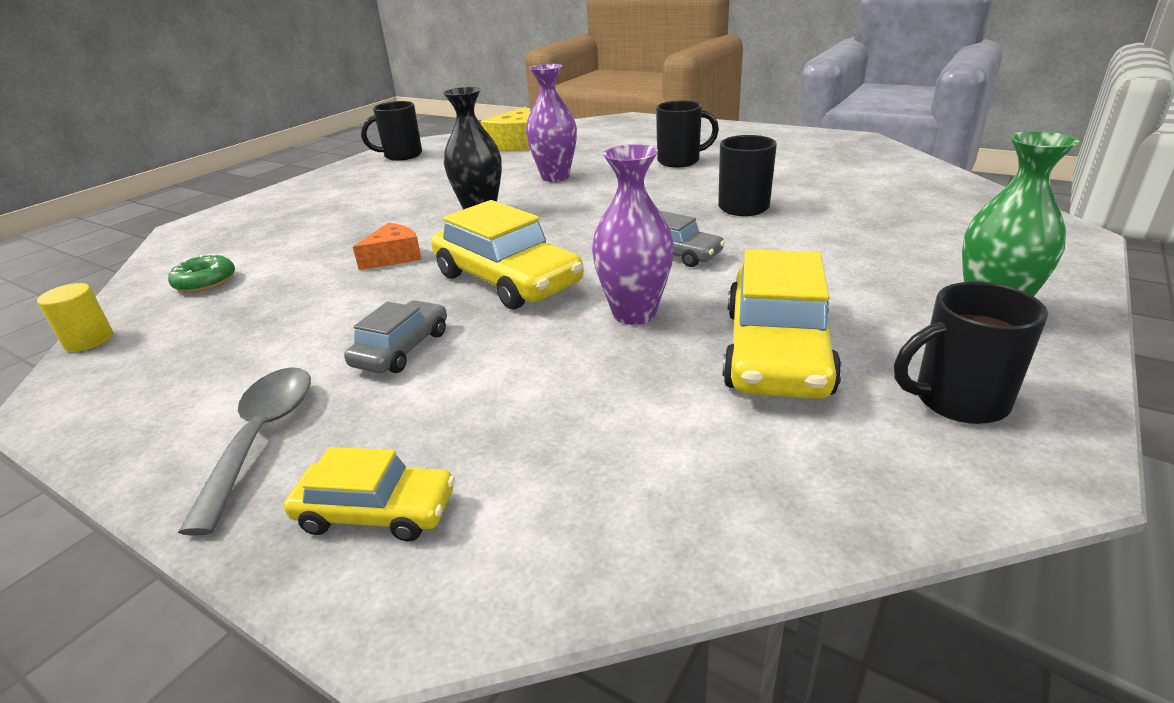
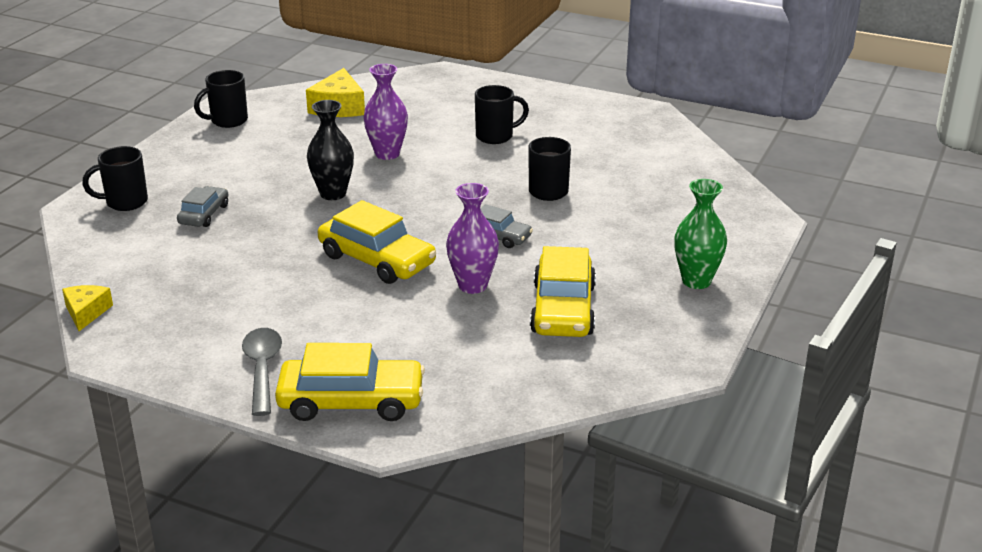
camera: 10 degrees left, 0 degrees up
(89, 340) = (86, 312): yellow cylinder -> yellow cheese
(205, 282) = (137, 264): green donut -> none
(376, 512) = (351, 401): yellow car -> yellow car, size x1.75
(394, 257) = (279, 239): orange cheese -> none
(402, 349) = (322, 313): grey car -> grey car (204, 214)
(957, 401) = (658, 336): black mug -> black mug (125, 202)

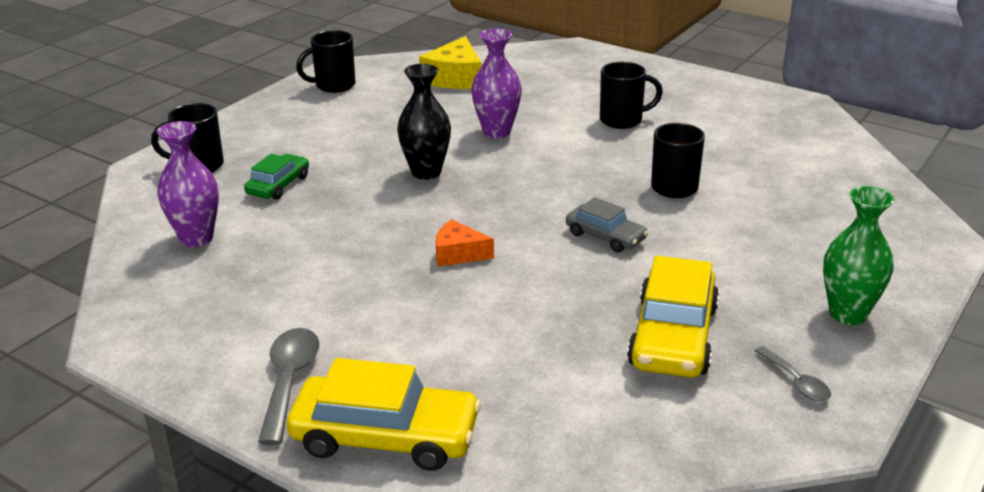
camera: 10 degrees right, 0 degrees up
(86, 312) = (113, 289): yellow cheese -> none
(204, 214) = (278, 185): grey car -> green car
(377, 260) = (458, 254): yellow car -> orange cheese
(472, 285) = (565, 295): purple vase -> purple vase (196, 238)
(660, 334) = (796, 382): none -> grey spoon

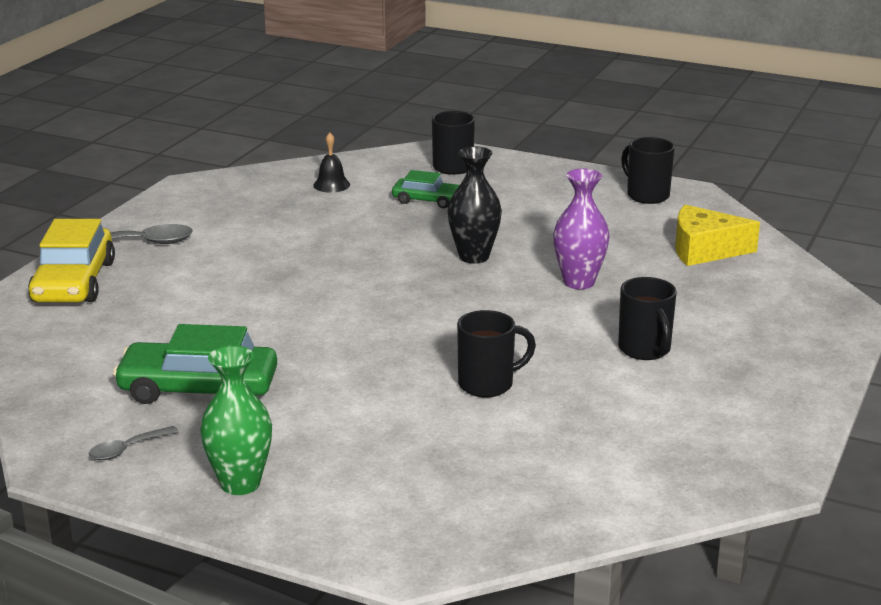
camera: 80 degrees right, 5 degrees down
(196, 238) = (331, 185): purple vase -> black bell
(458, 254) = (325, 285): orange cheese -> none
(605, 236) = (370, 350): grey car -> none
(673, 336) = (198, 388): yellow car -> green car

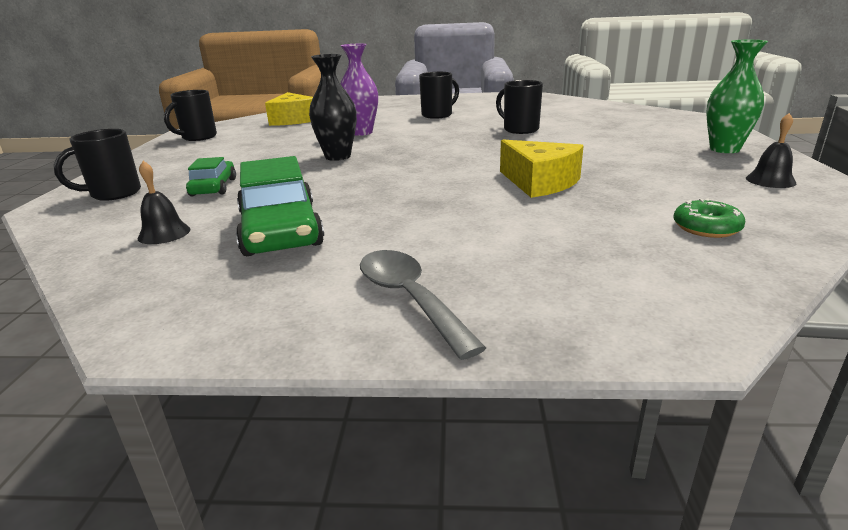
camera: 110 degrees left, 0 degrees up
(74, 282) = (574, 305): yellow car -> none
(93, 363) = (706, 228): none -> green donut
(127, 449) = (770, 180): grey spoon -> black bell
(198, 388) = (657, 182): green car -> green car (280, 230)
(270, 333) = (539, 182): none -> yellow cheese

